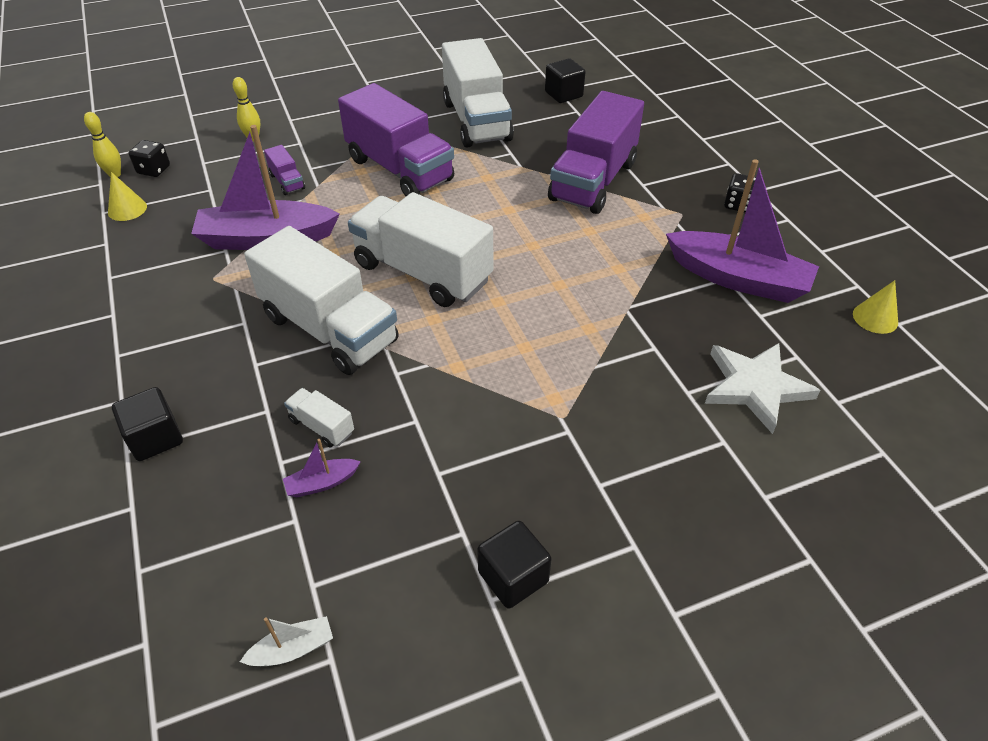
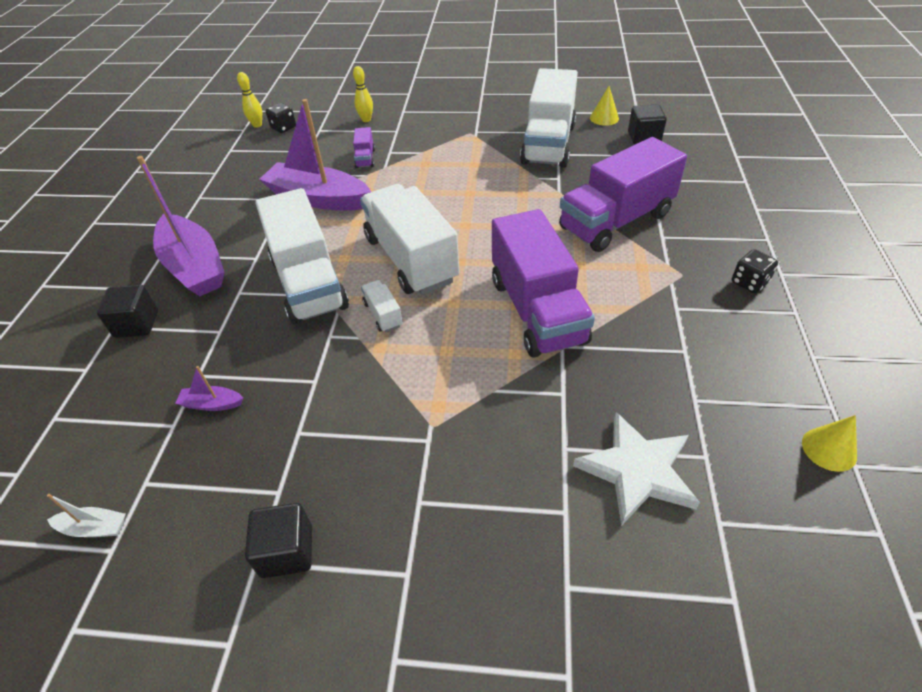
camera: 30 degrees right, 0 degrees up
(127, 209) = (246, 152): yellow cone -> yellow cone (604, 118)
(321, 426) = (245, 358): white truck -> white truck (383, 314)
(399, 170) = (455, 170): purple truck -> purple truck (537, 311)
(737, 278) = (696, 355): purple boat -> purple boat (194, 266)

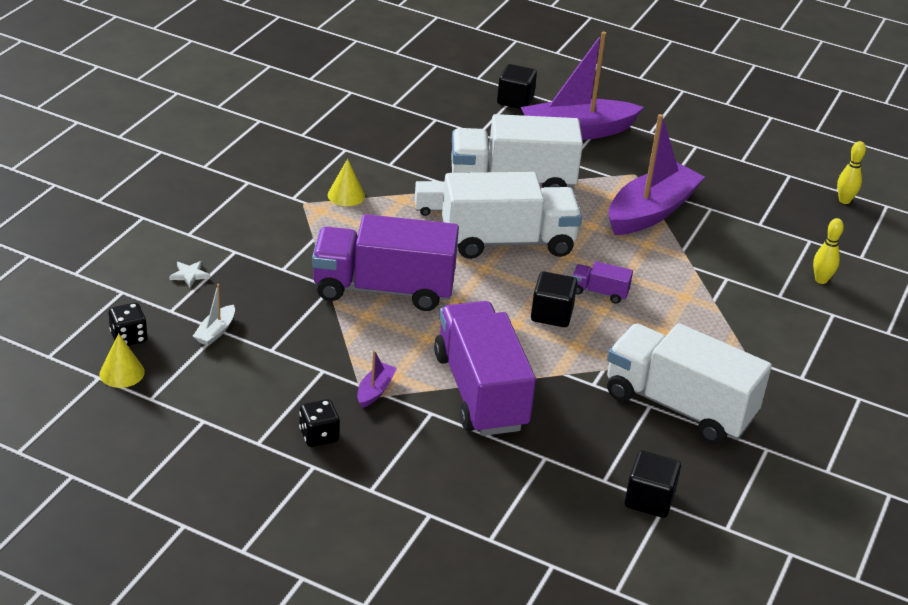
camera: 105 degrees right, 10 degrees down
(94, 528) = (331, 74): white boat -> white boat (215, 331)
(212, 404) = (401, 121): purple boat -> purple boat (375, 391)
(283, 128) = (828, 217): black dice -> black dice (129, 337)
(287, 551) = (257, 131): black cube -> black cube (552, 314)
(365, 158) = (720, 258): purple truck -> purple truck (599, 292)
(604, 118) = (726, 486): yellow cone -> yellow cone (346, 195)
(637, 470) = (189, 275): white star -> white star, size x0.41

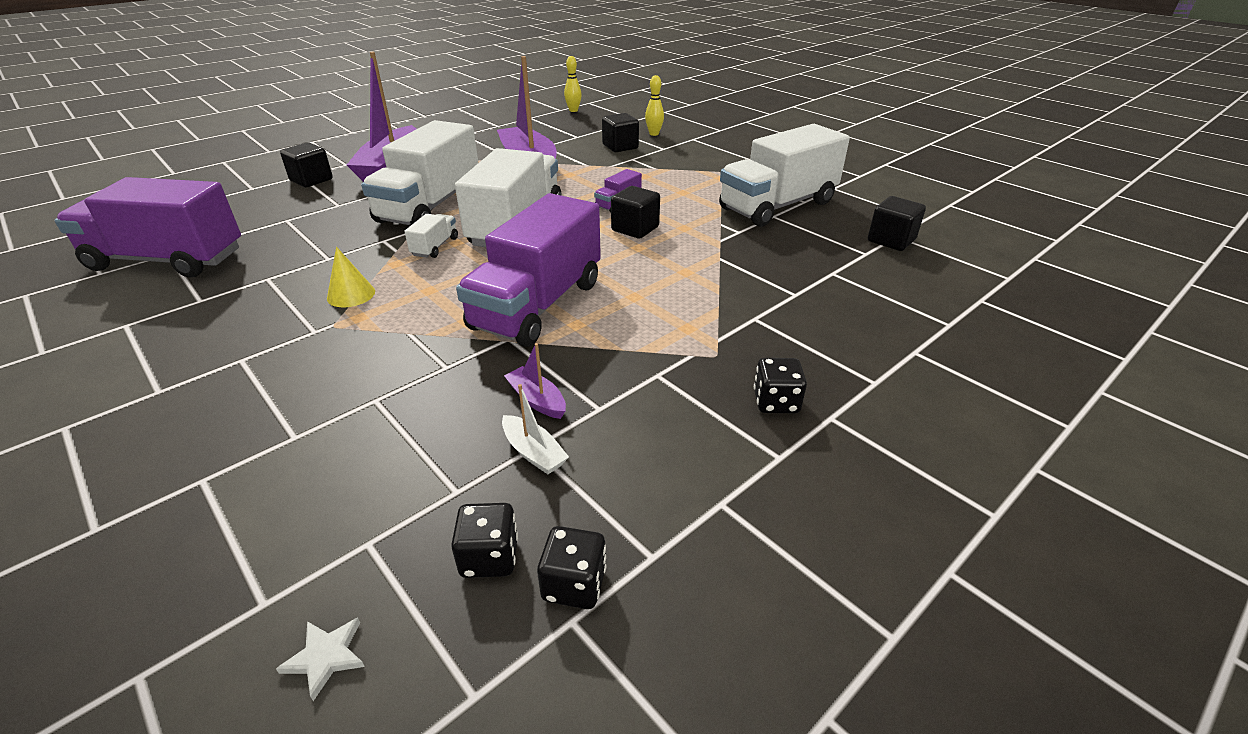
camera: 65 degrees left, 0 degrees up
(122, 373) = (574, 584): yellow cone -> black dice
(189, 275) = (389, 454): white star -> white star (325, 657)
(375, 391) = (708, 345): purple boat -> purple boat (537, 400)
(480, 391) = (730, 285): purple truck -> purple truck (167, 260)
(755, 262) = (620, 147): none -> black cube

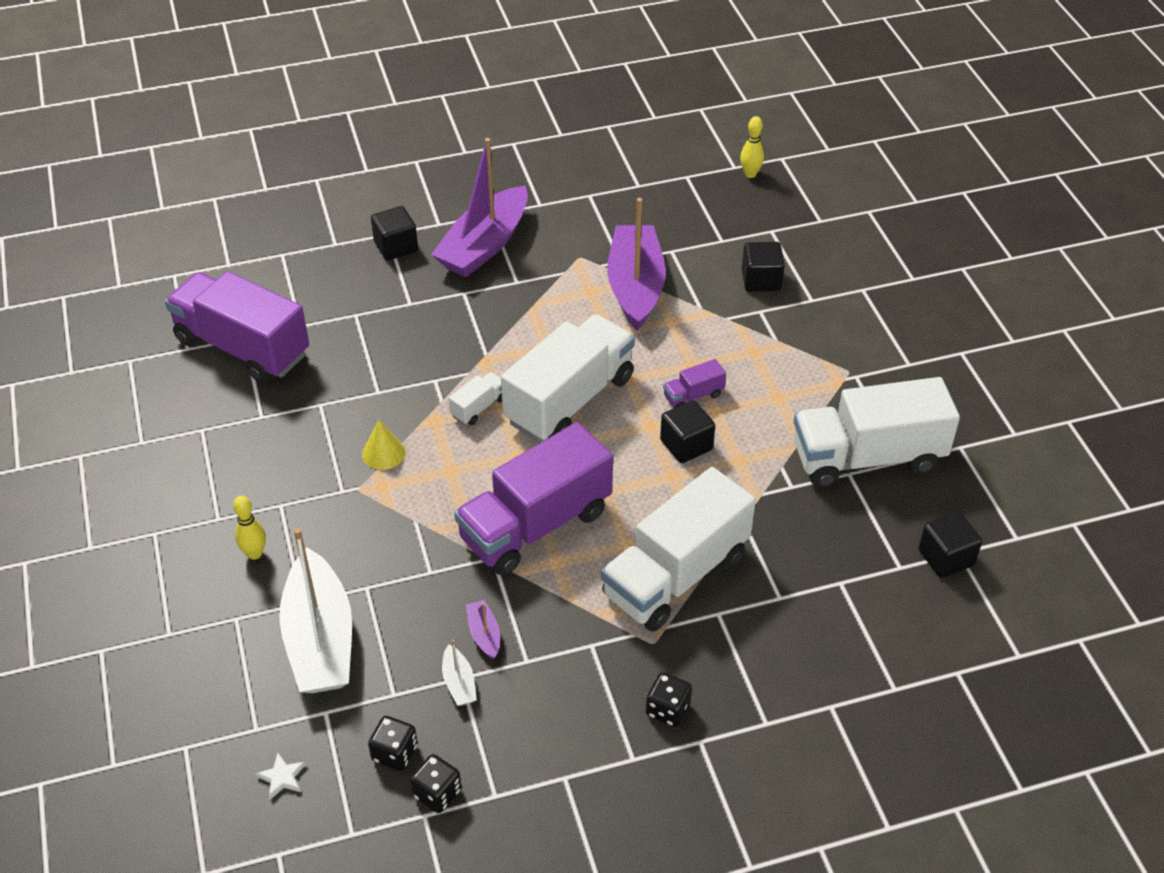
camera: 25 degrees right, 10 degrees up
(331, 465) = (320, 639): none -> white boat
(430, 206) = (498, 336): white truck -> white truck (675, 575)
(654, 134) = (820, 263): yellow bowling pin -> yellow bowling pin (254, 553)

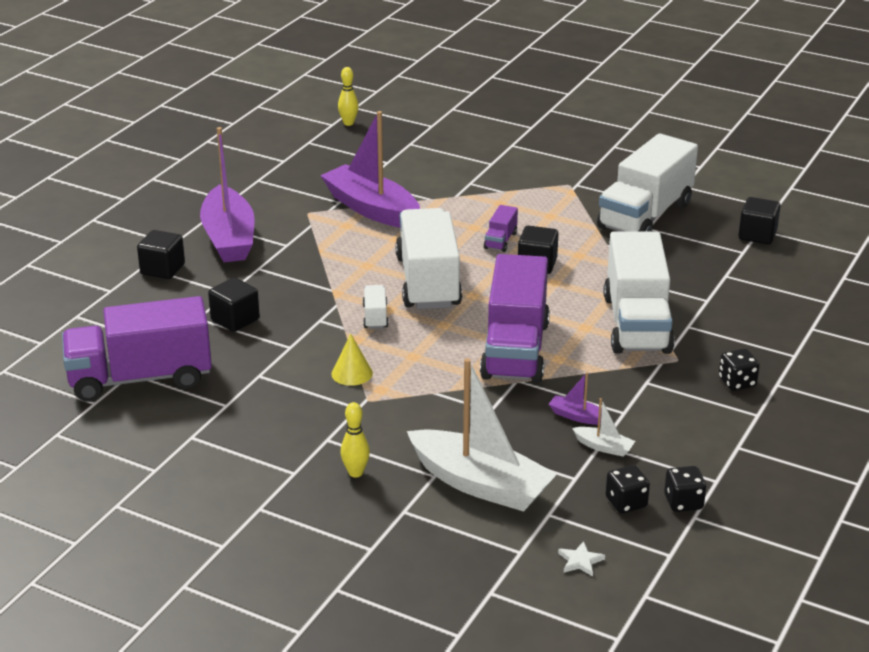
camera: 45 degrees left, 15 degrees down
(761, 280) = (445, 169): black cube -> black cube (235, 320)

